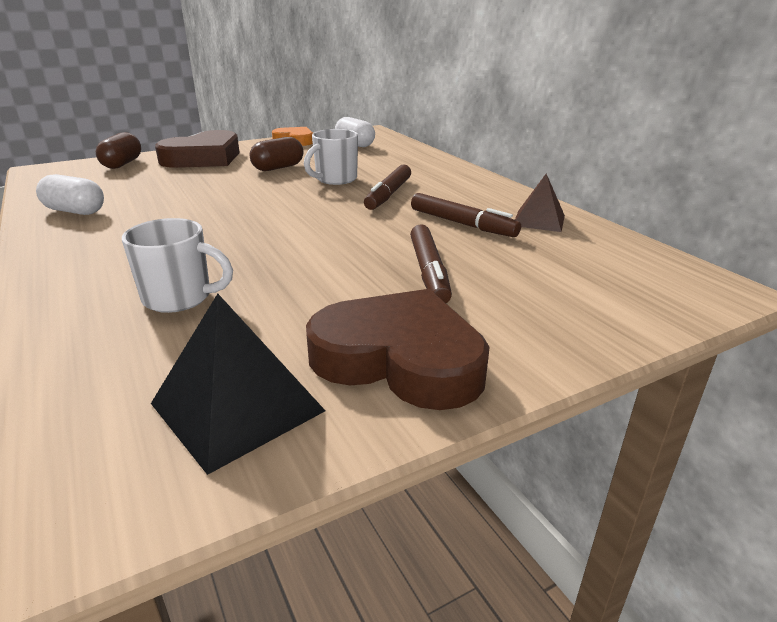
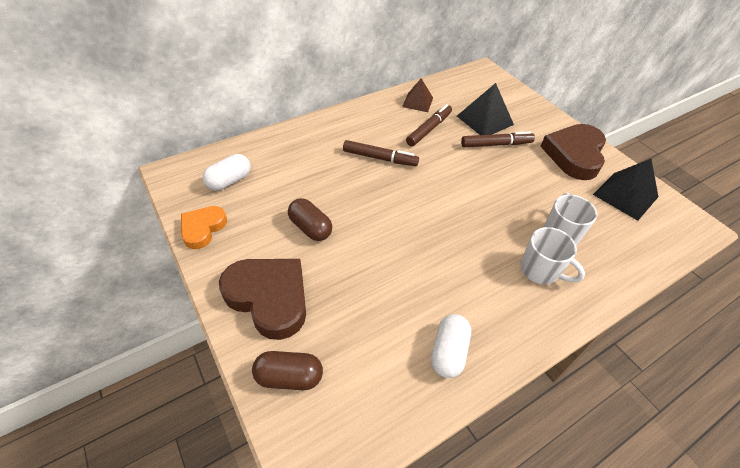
camera: 95 degrees left, 20 degrees up
(335, 179) = (345, 187): white mug -> white mug (540, 270)
(507, 269) = (485, 120): none -> black pyramid

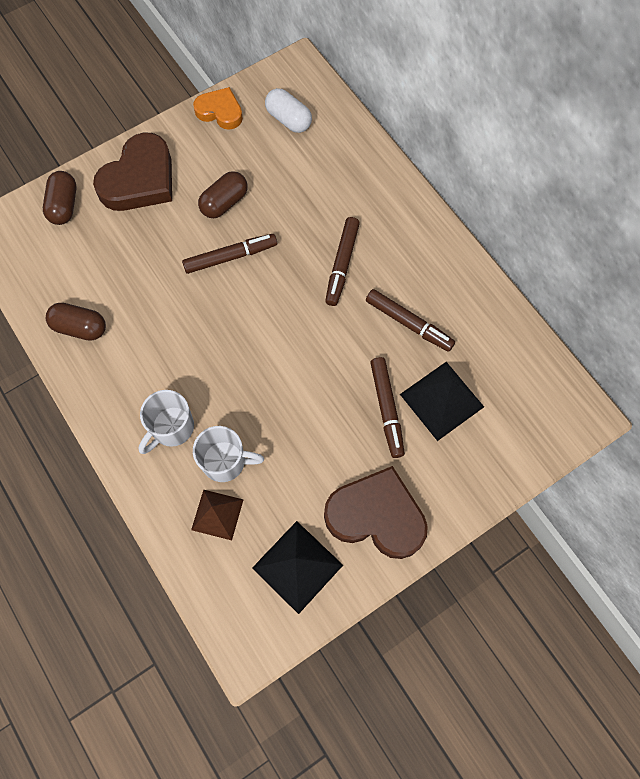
camera: 90 degrees right, 20 degrees up
(369, 225) = (230, 257): none -> brown marker
(417, 102) = (471, 310): brown pyramid -> brown pyramid (217, 514)
(448, 352) = (80, 327): white capsule -> brown capsule

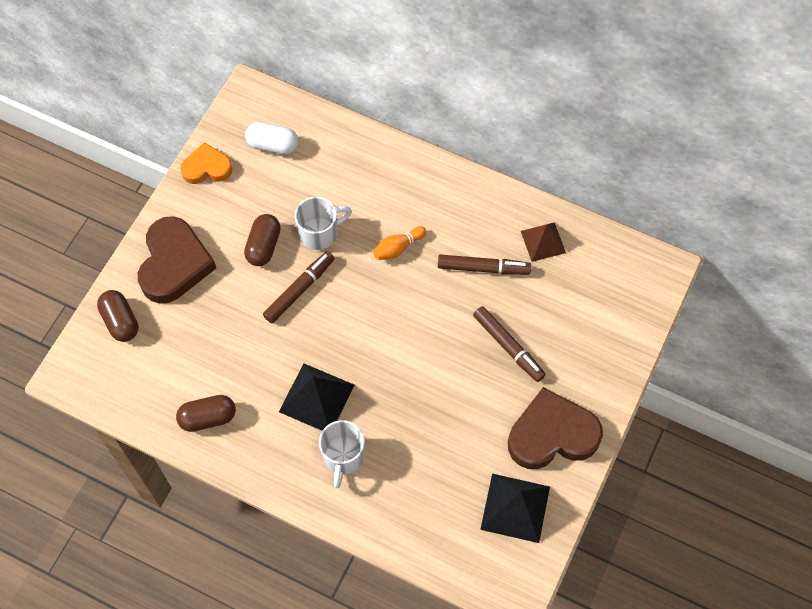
camera: 30 degrees left, 5 degrees down
(217, 514) = (426, 504): brown pyramid -> brown pyramid (543, 242)
(225, 461) = (405, 459): white mug -> white mug (320, 233)
(342, 264) = (398, 248): brown marker -> orange bowling pin
(441, 400) = (547, 316): black pyramid -> black pyramid (316, 398)

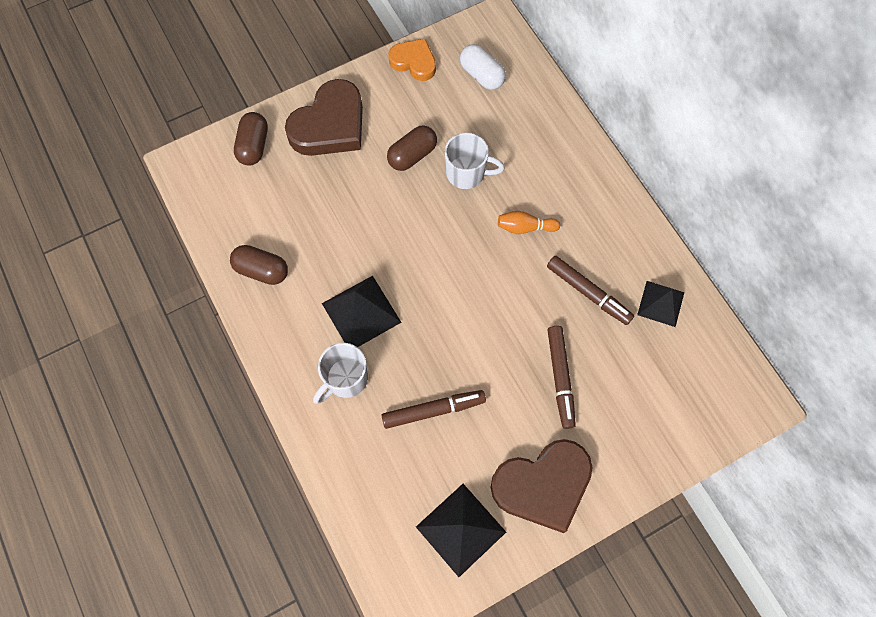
camera: 35 degrees right, 5 degrees up
(299, 290) = (415, 211): brown marker -> brown marker (433, 410)
(543, 242) = (661, 303): brown pyramid -> black pyramid
(552, 434) = (542, 485): brown heart -> brown heart turned 135 degrees clockwise

